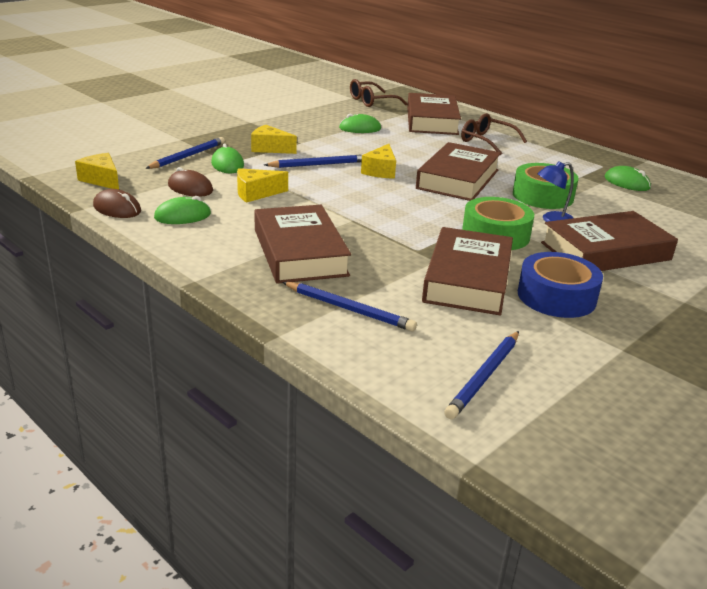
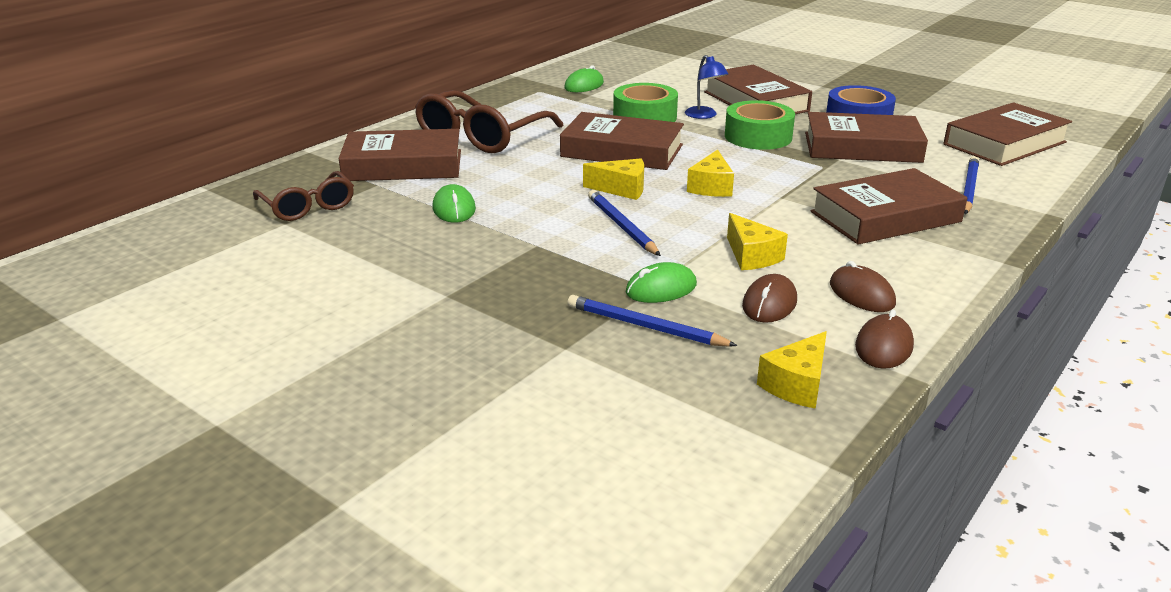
camera: 95 degrees left, 0 degrees up
(182, 216) = (861, 294): green mouse -> brown mouse
(270, 148) = (575, 265): yellow cheese -> yellow cheese (711, 187)
(484, 376) = (1004, 143): blue pencil -> brown book
(486, 141) = (481, 137): brown glasses -> brown glasses, size x1.63

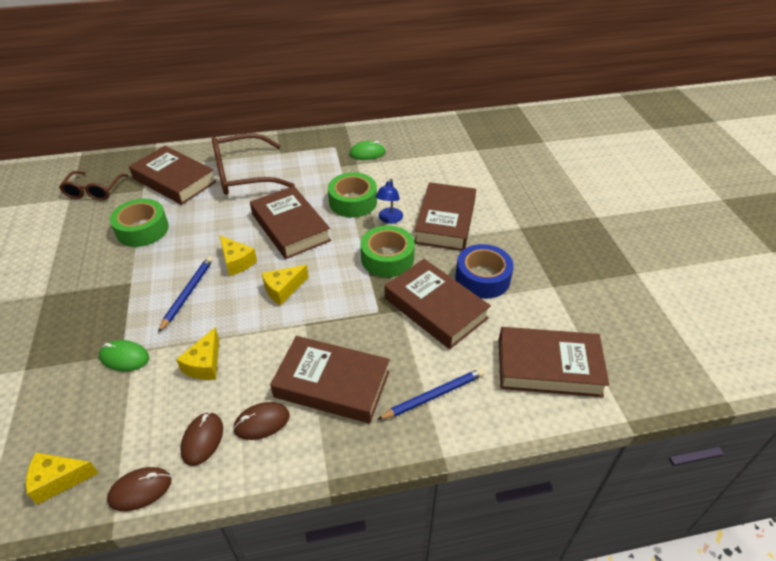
camera: 40 degrees right, 15 degrees up
(454, 209) = (142, 229): green mouse -> green tape
(646, 326) = (74, 381): blue pencil -> none
(769, 303) = (149, 409): brown mouse -> brown mouse (262, 422)

